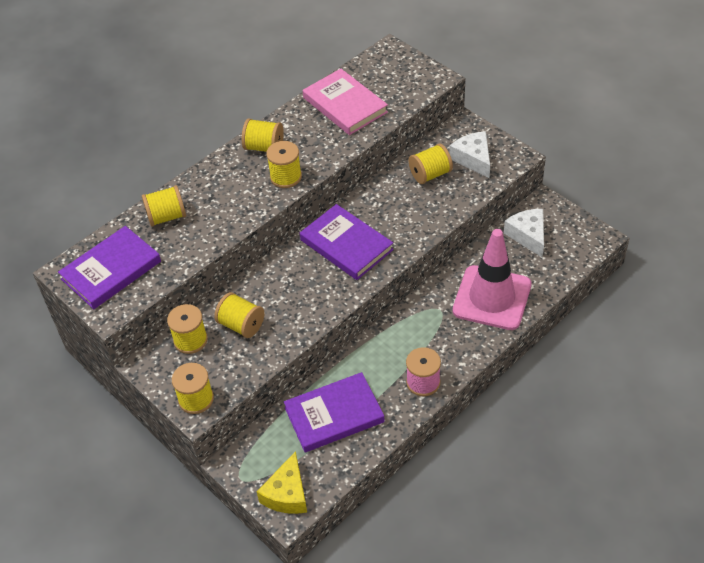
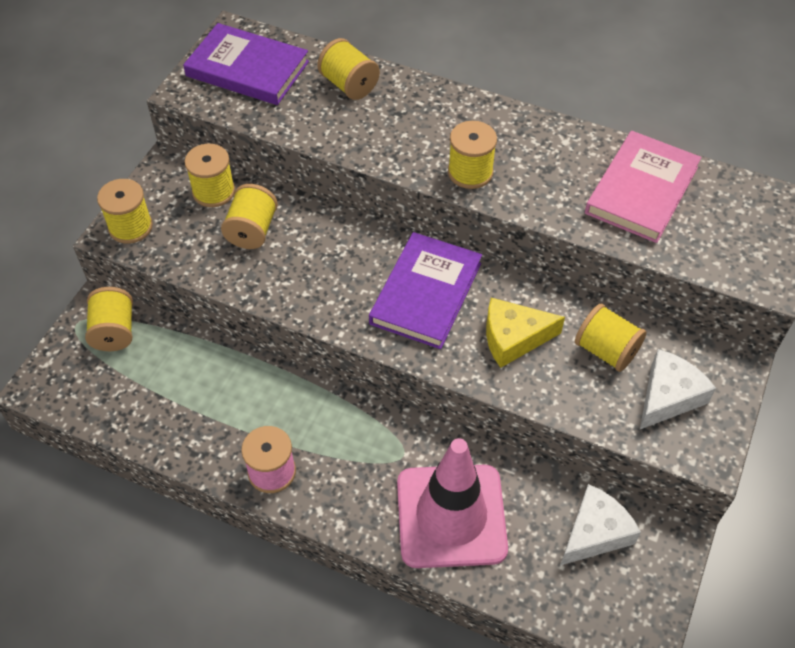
camera: 65 degrees right, 5 degrees up
(264, 147) = (512, 133): yellow spool -> yellow spool (114, 331)
(287, 494) = (65, 376): yellow cheese -> yellow cheese (513, 338)
(334, 415) = (190, 387): purple book -> none

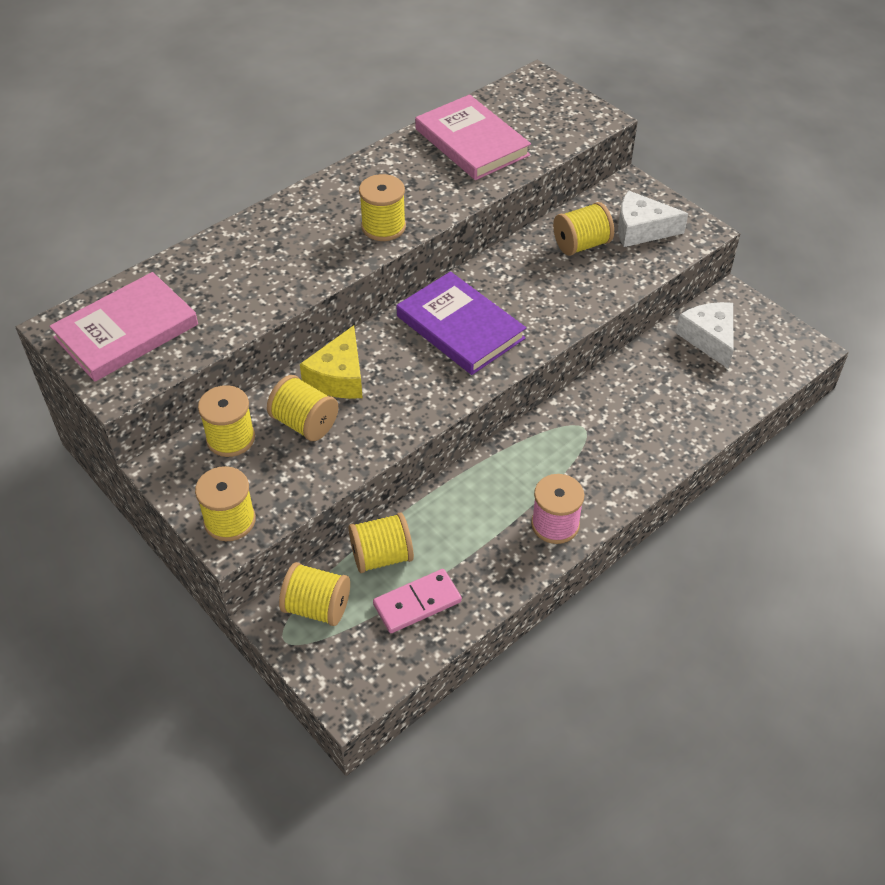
camera: 65 degrees left, 5 degrees down
(144, 397) = (417, 603): none -> pink domino
(247, 69) = (126, 331): purple book -> pink book
(349, 85) = (213, 266): yellow spool -> yellow spool (382, 556)
(451, 516) = (656, 417): pink traffic cone -> none
(513, 338) = (539, 291): yellow cheese -> yellow cheese (339, 377)
(668, 396) = (641, 229): white cheese -> white cheese turned 60 degrees counterclockwise

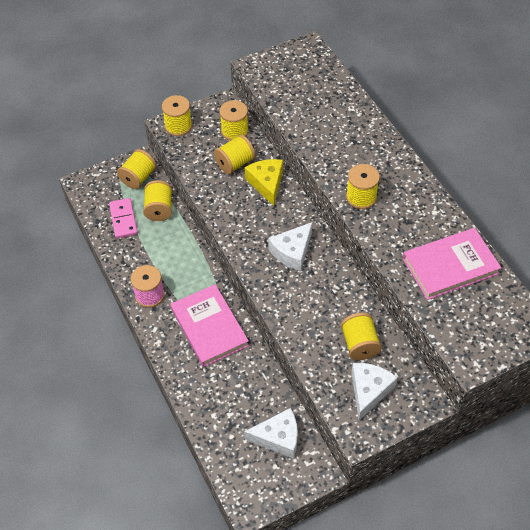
camera: 105 degrees right, 5 degrees up
(126, 331) = (297, 71): pink book -> pink book (209, 327)
(339, 377) = (266, 183): yellow cheese -> yellow cheese turned 45 degrees clockwise
(460, 327) = (292, 252): purple book -> white cheese

